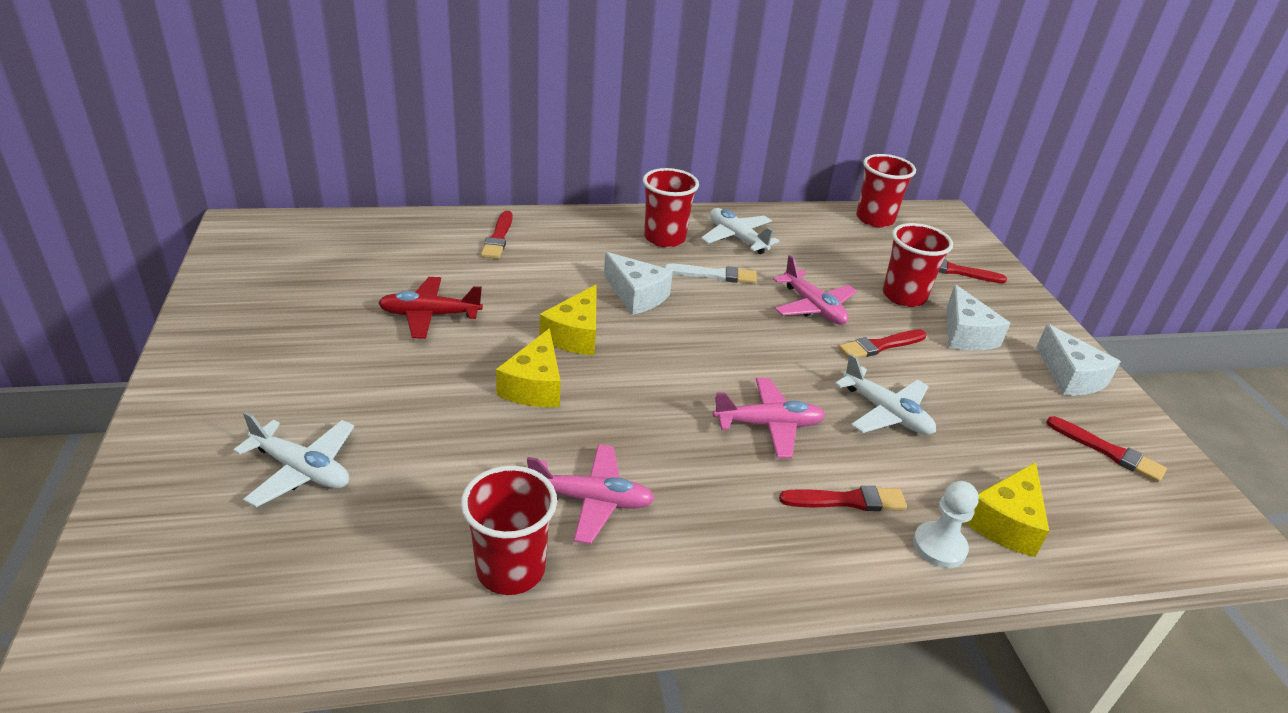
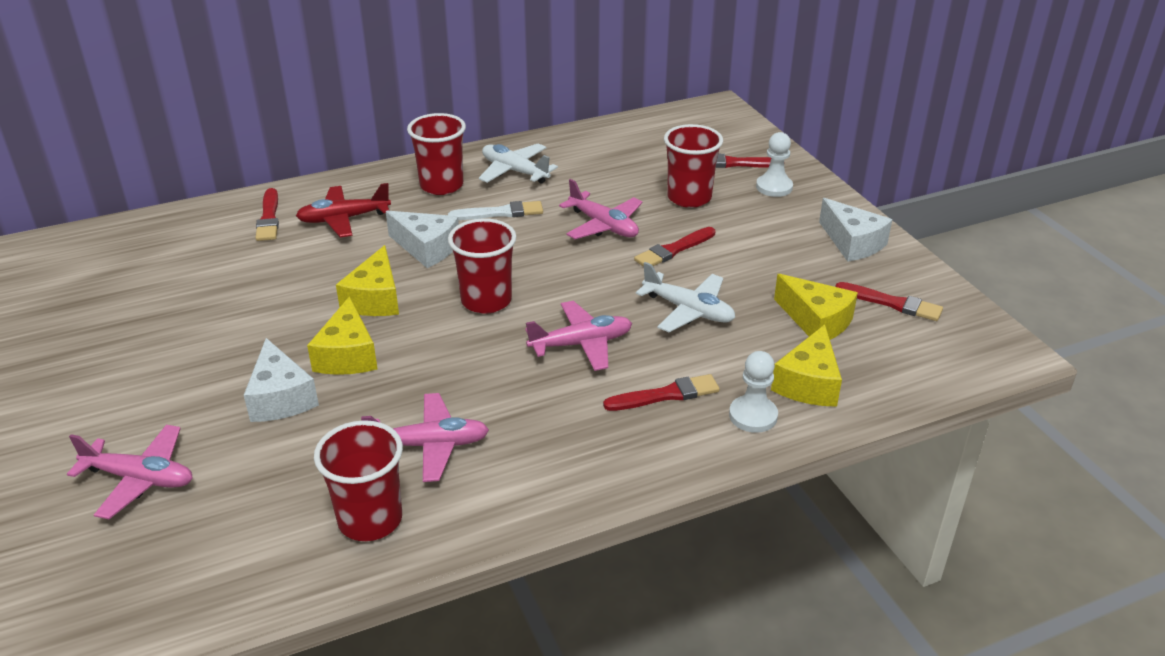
camera: 10 degrees left, 0 degrees up
(301, 470) = (140, 479): white plane -> pink plane
(430, 315) = (221, 309): red plane -> red plane (344, 219)
(875, 219) = (649, 126): red cup -> red cup (486, 301)
(966, 334) = (752, 223): white cheese -> white cheese (281, 398)
(992, 302) = (774, 187): none -> white pawn
(1022, 453) = (816, 321): none -> yellow cheese

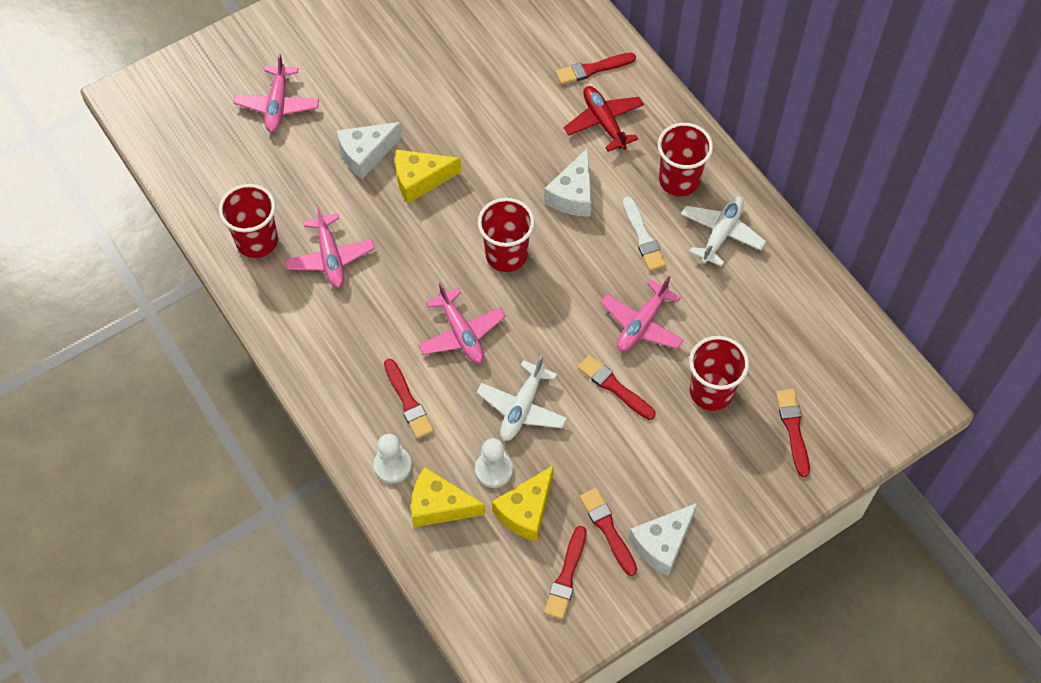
camera: 80 degrees right, 25 degrees up
(375, 299) = (493, 178): yellow cheese -> none
(774, 187) = (753, 469): white pawn -> white pawn (493, 470)
(837, 272) = (607, 529): none -> red brush

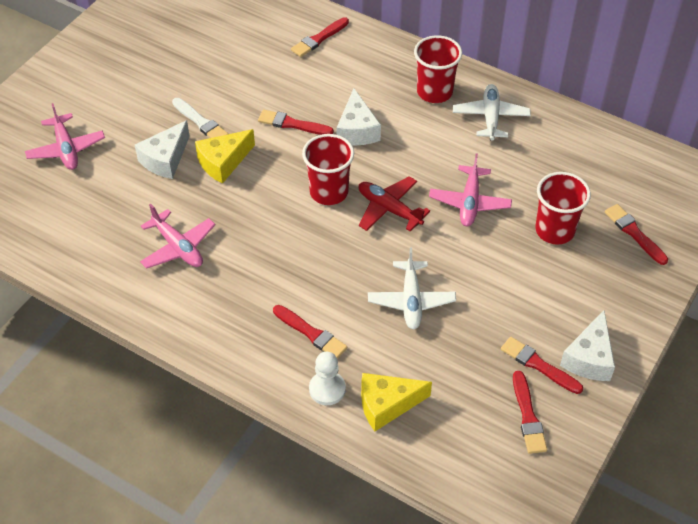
camera: 25 degrees left, 10 degrees down
(257, 241) = (104, 258): red cup -> none
(461, 333) = (326, 264): pink plane -> none
(493, 470) = (416, 358): white pawn -> none
(526, 511) = (463, 379): yellow cheese -> none
(604, 122) = (350, 72): red plane -> red plane (389, 209)
(614, 387) = (476, 256): red brush -> red brush (292, 124)
(643, 237) = (431, 140): white brush -> white brush (200, 122)

